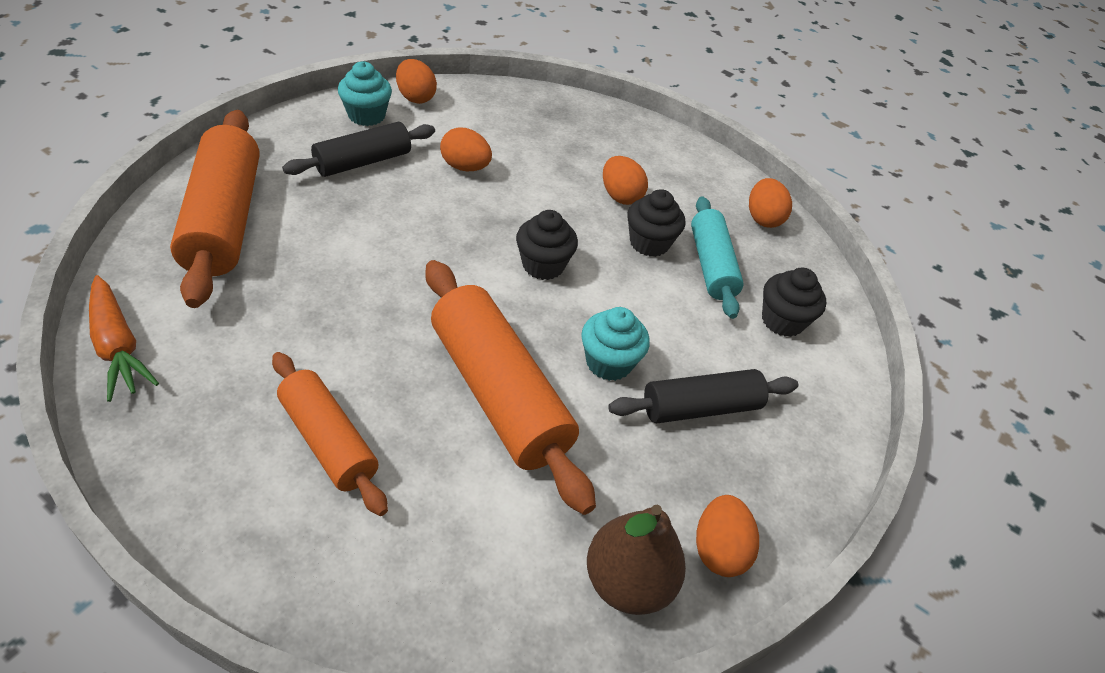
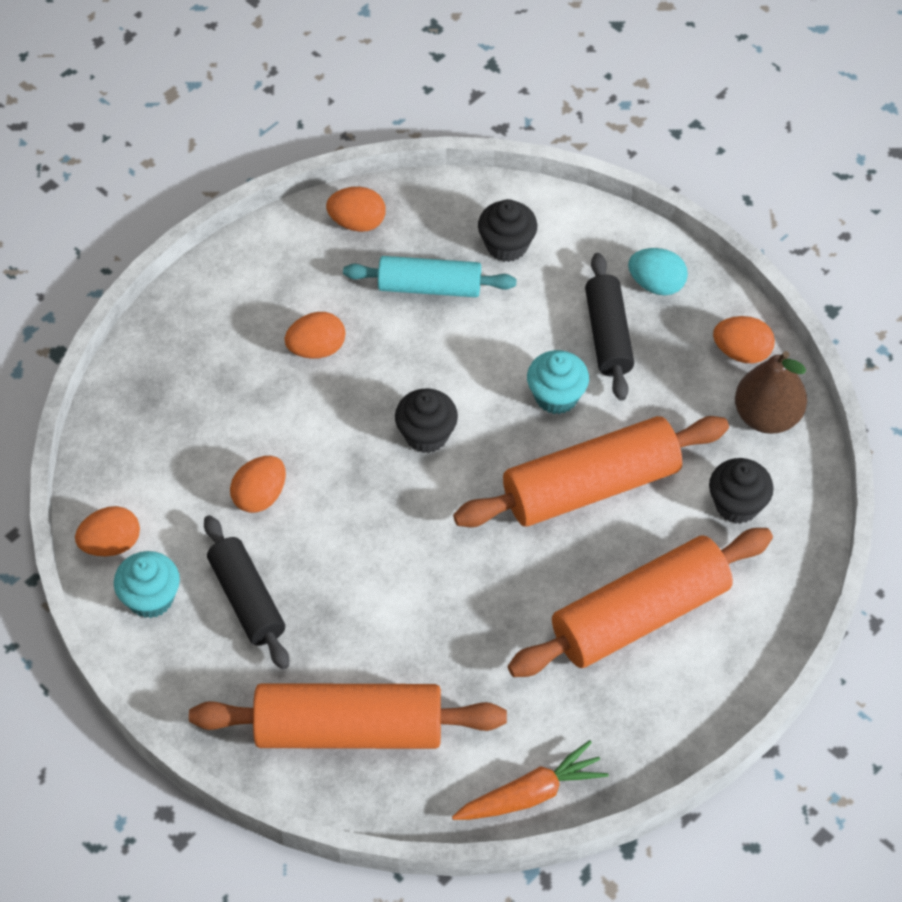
camera: 75 degrees left, 10 degrees up
(328, 441) = (640, 616): orange rolling pin -> orange rolling pin, size x1.61
(649, 243) = (394, 335): black cupcake -> black cupcake (737, 504)
(786, 454) = (656, 284): none -> turquoise egg

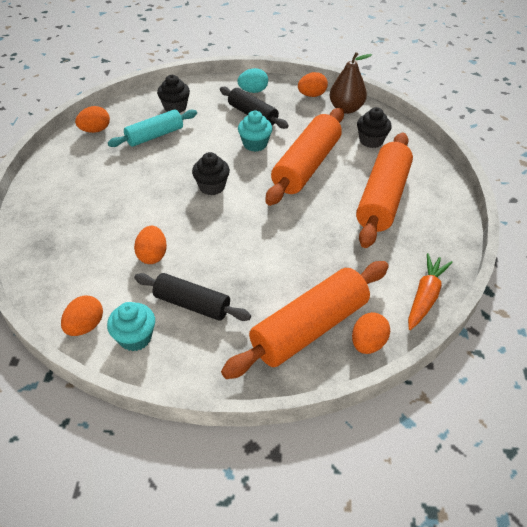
camera: 40 degrees left, 10 degrees down
(316, 349) = (122, 183): orange egg -> orange egg (368, 343)

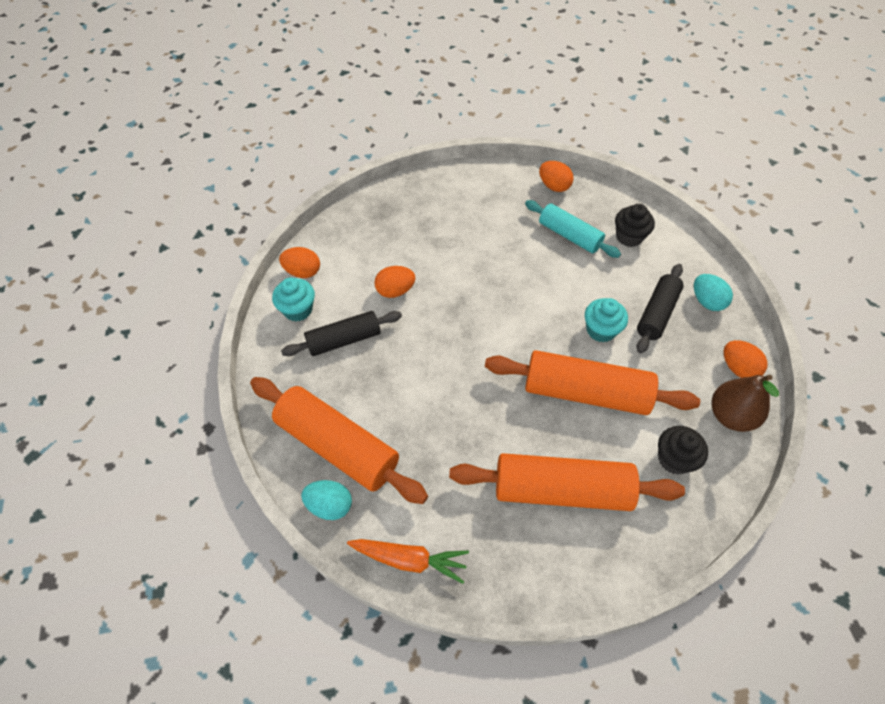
camera: 75 degrees right, 10 degrees up
(192, 304) = (344, 339): black rolling pin -> black rolling pin turned 60 degrees clockwise
(212, 187) = (509, 309): black cupcake -> none
(368, 343) = (330, 505): orange egg -> turquoise egg

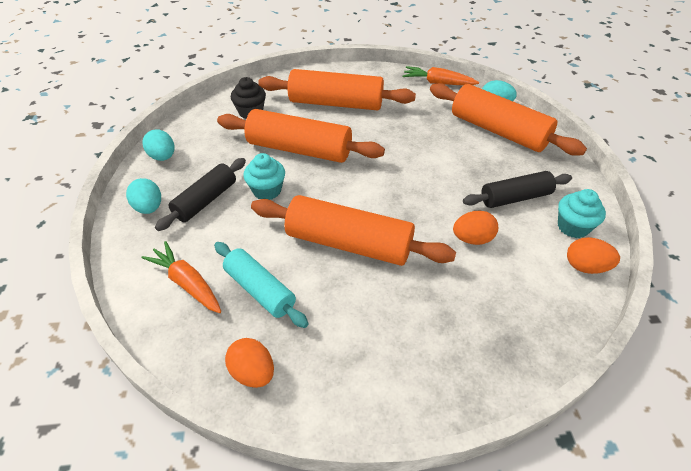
camera: 175 degrees left, 10 degrees down
(506, 279) = (349, 243): none -> orange rolling pin
(629, 237) = (187, 283): black cupcake -> orange carrot
(730, 415) = (193, 130): brown pear -> none
(738, 368) = (163, 157): orange egg -> turquoise egg

